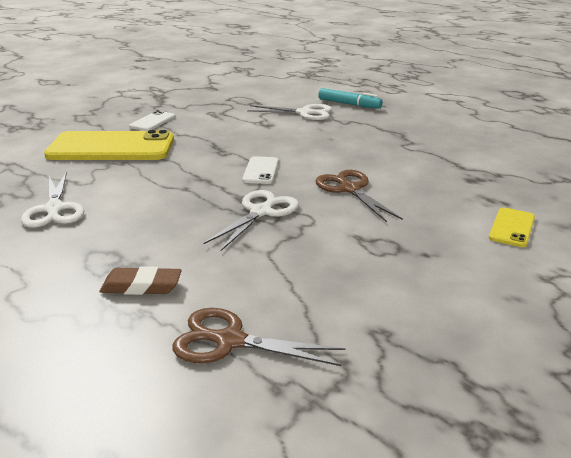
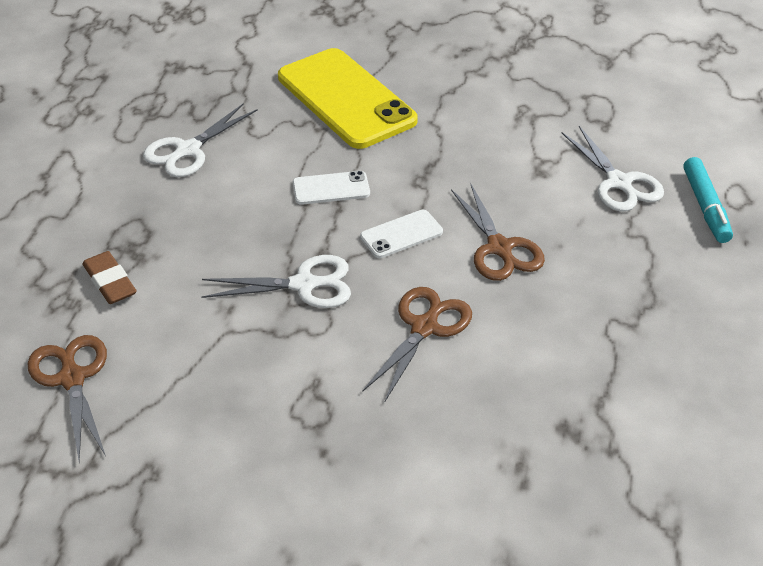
camera: 55 degrees right, 15 degrees up
(153, 121) = (444, 83): white phone -> white phone (331, 188)
(312, 151) = (499, 248): none -> brown scissors
(512, 227) = (455, 509): yellow phone -> none

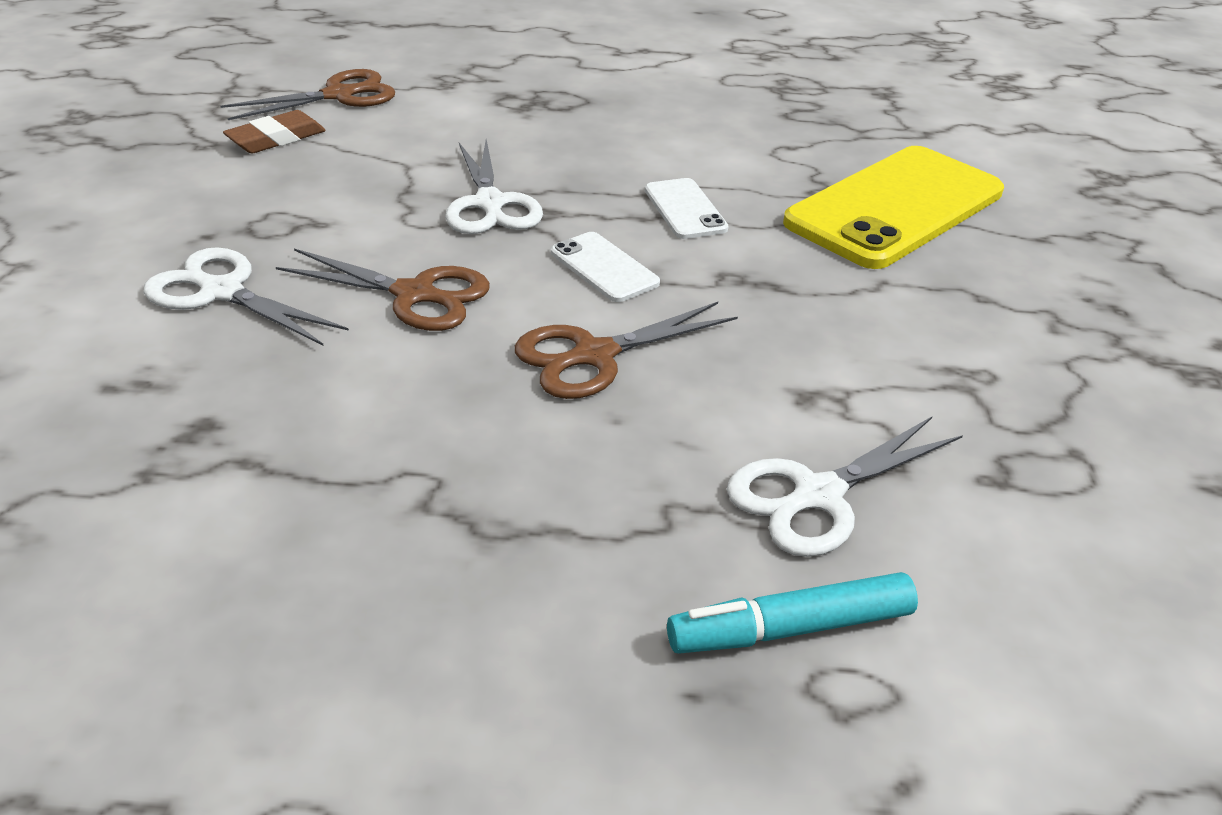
camera: 80 degrees right, 5 degrees down
(110, 282) = (481, 97): brown eraser -> brown eraser (276, 139)
(188, 150) = (721, 114): white scissors -> white scissors (222, 292)

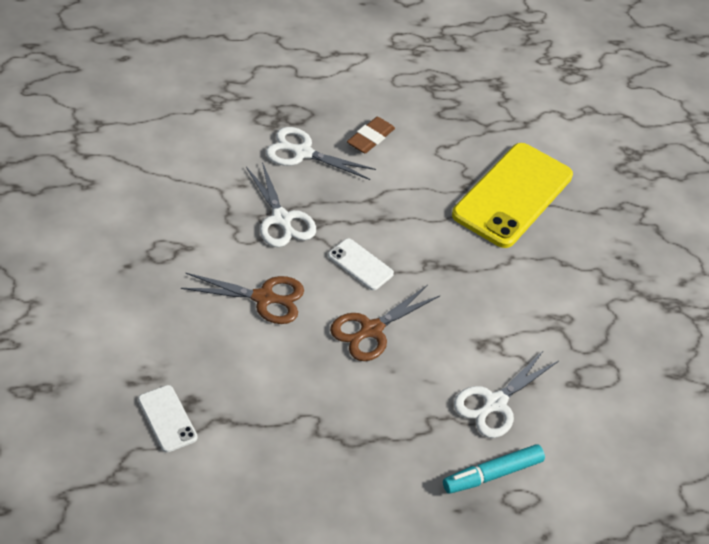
camera: 15 degrees left, 10 degrees up
(222, 292) = (158, 309): white scissors -> white scissors (302, 153)
(276, 139) = (130, 174): brown eraser -> brown eraser (370, 138)
(339, 95) = (151, 125): brown scissors -> none
(685, 209) = (394, 211): white phone -> white phone (167, 419)

